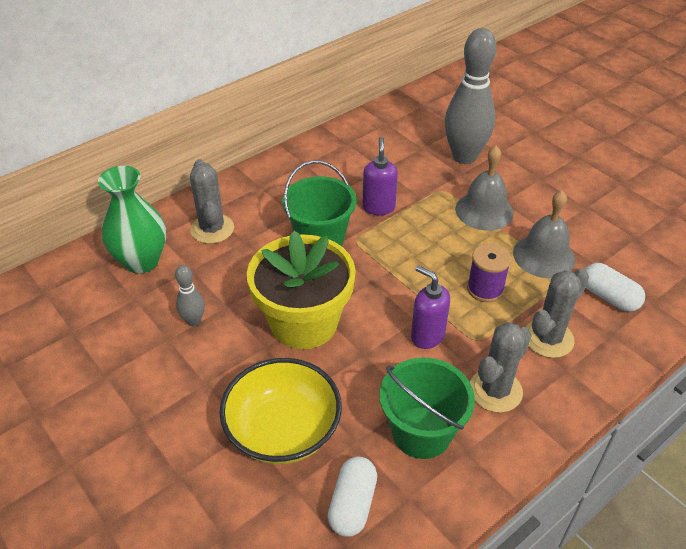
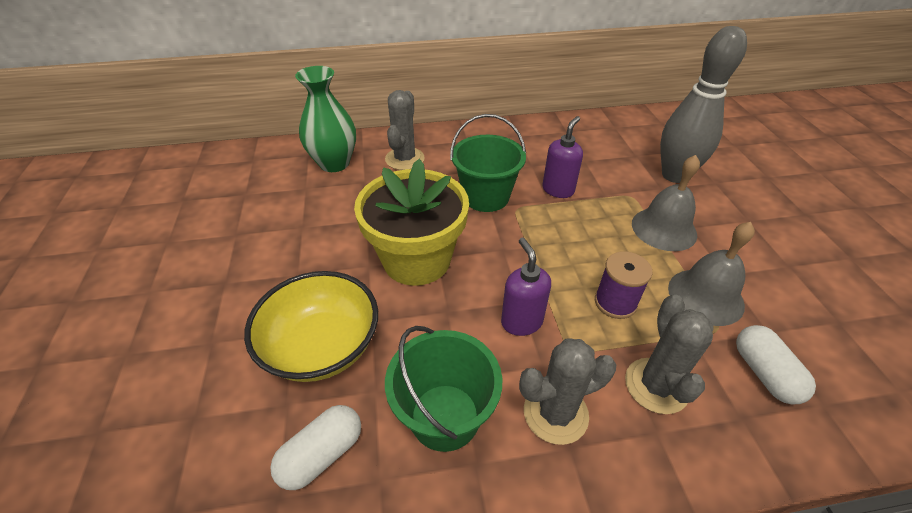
camera: 30 degrees right, 0 degrees up
(194, 321) = (332, 221): grey bowling pin -> none
(548, 338) = (656, 385): grey cactus -> grey cactus turned 75 degrees counterclockwise

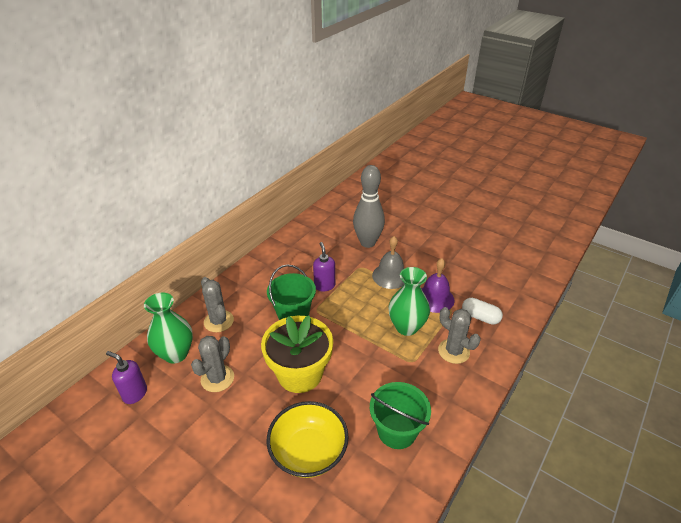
camera: 45 degrees left, 5 degrees down
(322, 454) = (368, 491): white capsule -> none
(521, 322) = (381, 365): purple soap dispenser -> purple soap dispenser (135, 394)
(555, 413) = (433, 392): grey cactus -> grey cactus (217, 378)
(615, 302) = (406, 327): purple spool -> green vase
(705, 296) = (435, 298): grey bell -> purple bell

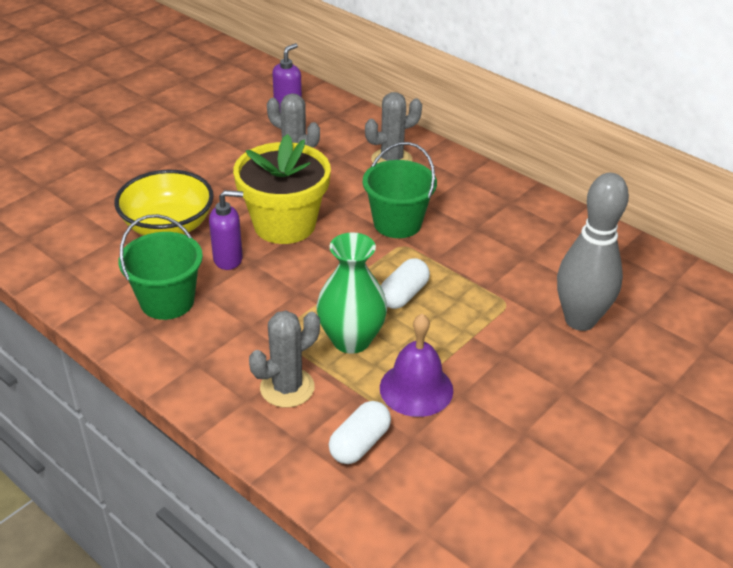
camera: 95 degrees right, 0 degrees up
(176, 354) = (341, 131): green vase -> none
(324, 285) = (458, 257): purple soap dispenser -> purple soap dispenser (228, 259)
(362, 307) = (403, 295): none -> white capsule
(390, 276) = (481, 338): grey bell -> none

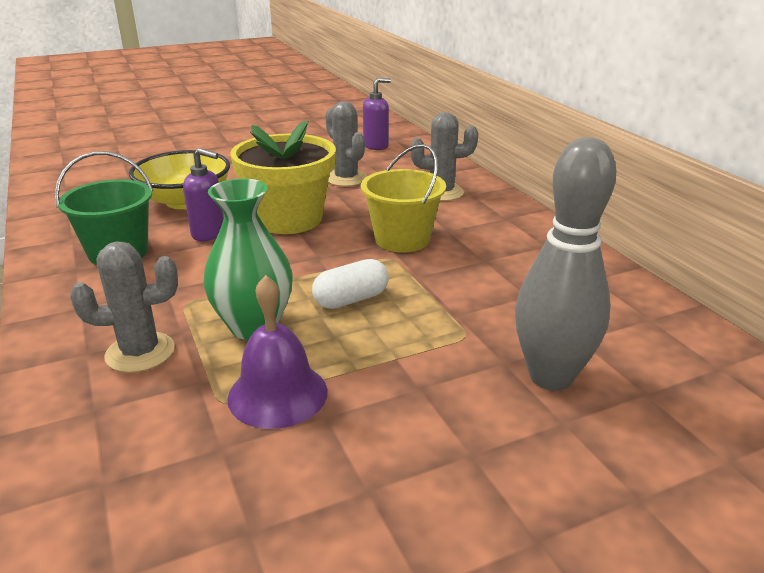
camera: 25 degrees right, 10 degrees down
(359, 444) = (153, 434): white capsule -> none
(397, 223) = (402, 239): green bucket -> yellow bucket

